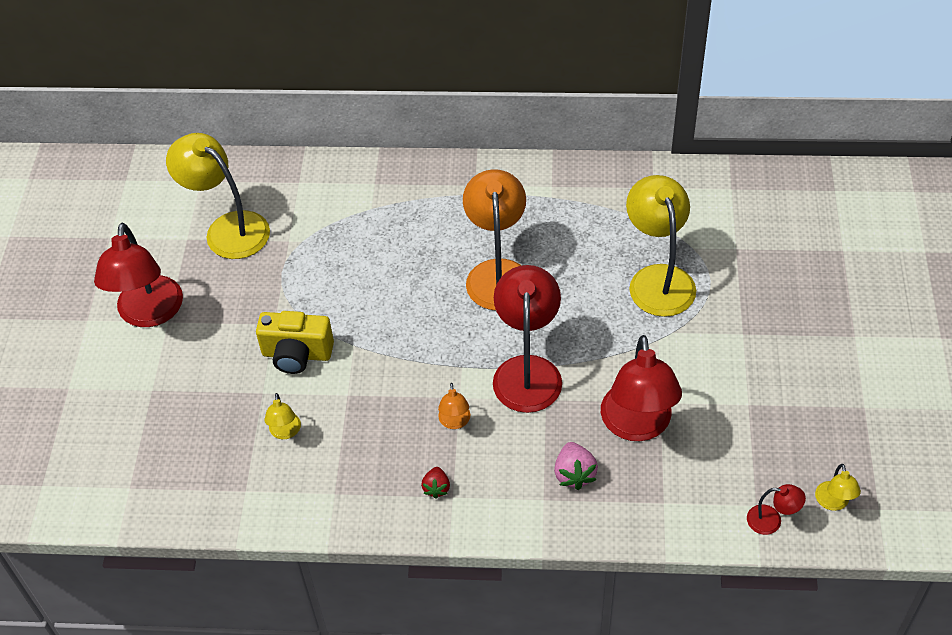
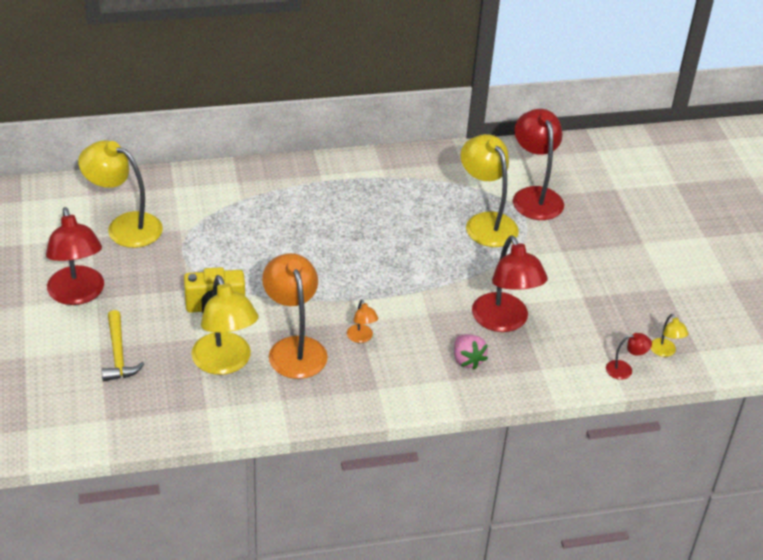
camera: 20 degrees left, 10 degrees down
(169, 401) = (118, 354): none -> yellow hammer
(285, 432) = (225, 363): yellow lamp -> yellow lamp, size x2.20
(436, 488) = (362, 384): red strawberry -> none
(498, 273) = (360, 233): orange lamp -> orange lamp (294, 348)
(527, 371) = (406, 296): red lamp -> red lamp (534, 196)

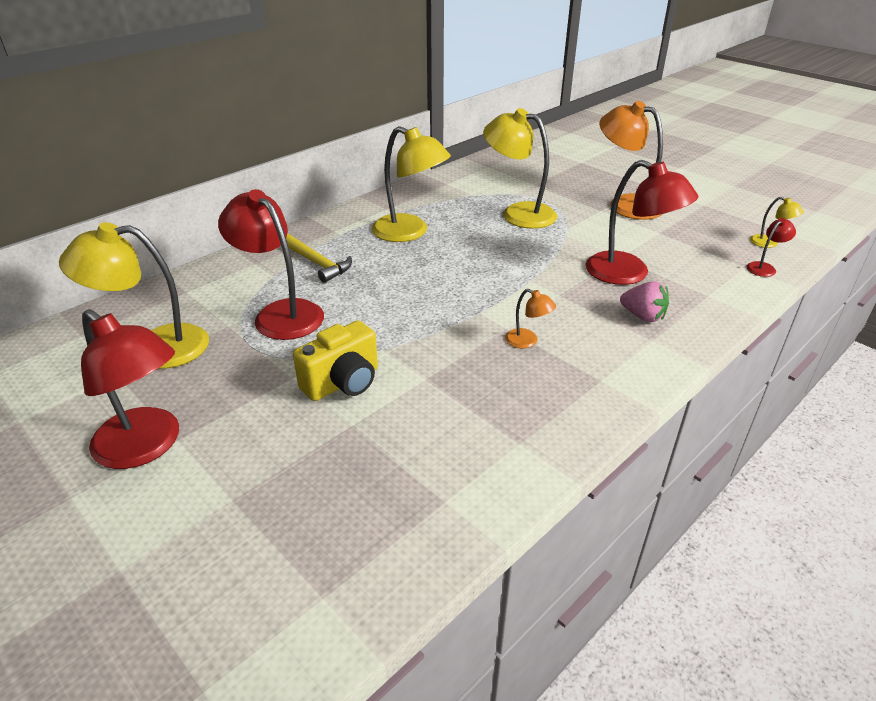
camera: 30 degrees left, 5 degrees down
(118, 354) = (265, 494): yellow hammer -> yellow hammer (317, 263)
(225, 363) = (413, 435): yellow lamp -> yellow lamp (409, 232)
(294, 348) = (473, 382): orange lamp -> orange lamp (625, 204)
(534, 196) = (531, 185): red lamp -> red lamp (280, 313)

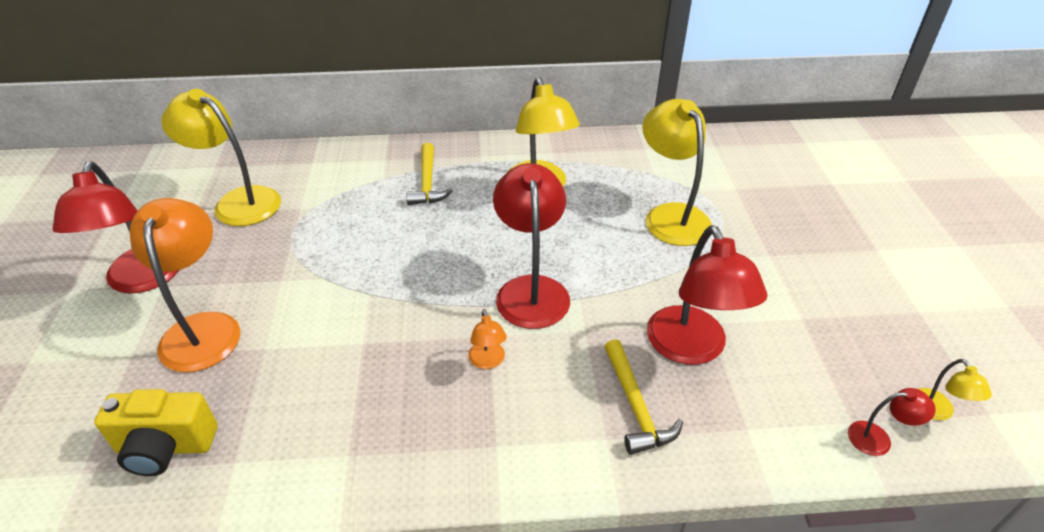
camera: 40 degrees right, 5 degrees up
(280, 313) = (344, 217): red lamp -> red lamp (531, 289)
(343, 382) = (305, 307): yellow camera -> yellow camera (166, 447)
(625, 204) = (811, 262): orange lamp -> orange lamp (203, 328)
(643, 316) = (635, 406): pink strawberry -> yellow hammer

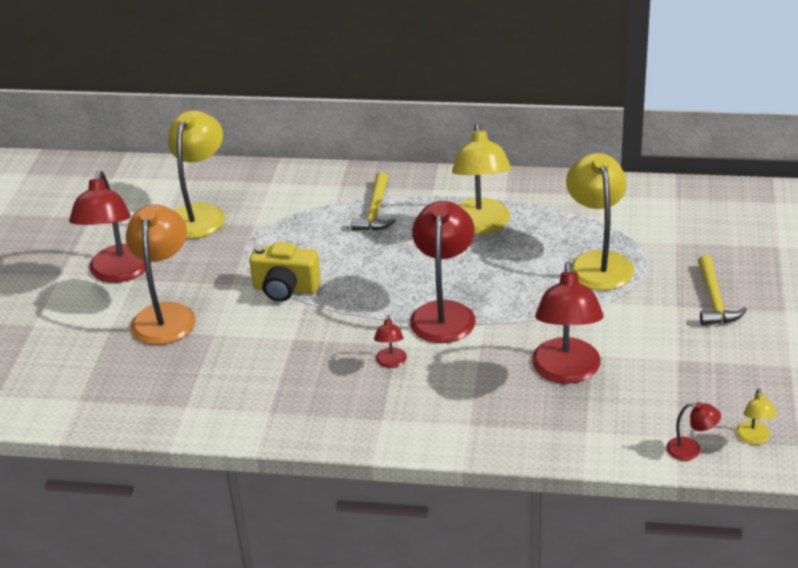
camera: 15 degrees right, 5 degrees down
(166, 447) = (137, 392): yellow camera -> yellow camera (285, 289)
(238, 201) = (200, 214): yellow lamp -> yellow lamp turned 60 degrees clockwise
(488, 361) = (391, 362): orange lamp -> red lamp
(635, 406) = (501, 406): yellow hammer -> yellow hammer (714, 300)

